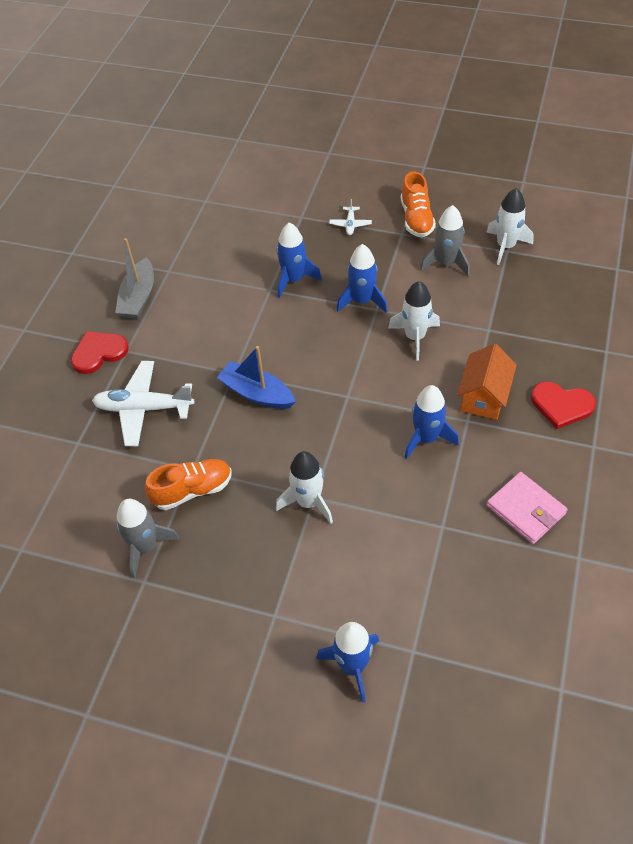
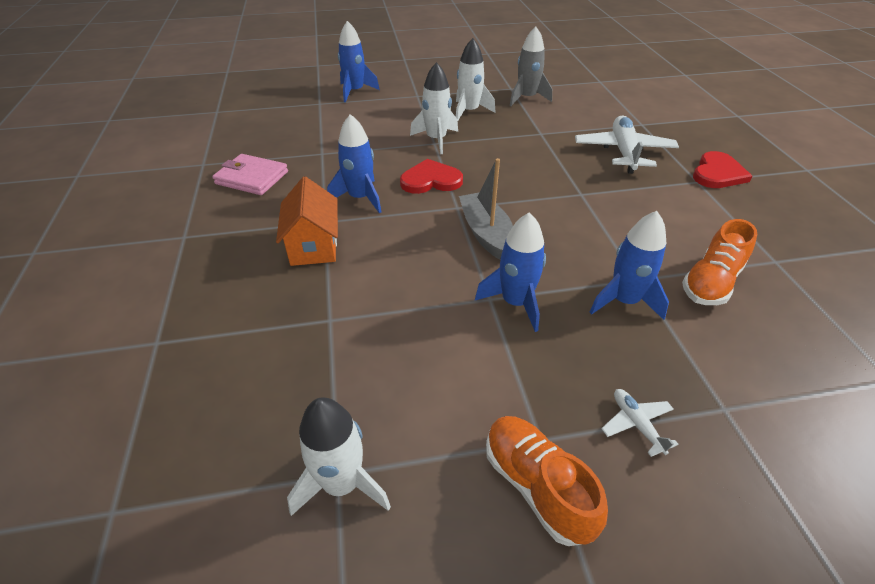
camera: 150 degrees right, 10 degrees down
(138, 297) = (760, 225): grey boat -> grey boat (486, 233)
(144, 408) = (623, 152): white plane -> white plane turned 60 degrees counterclockwise
(192, 490) = (527, 124): orange shoe -> orange shoe (711, 282)
(257, 393) = (543, 186): blue boat -> none
(415, 337) = (421, 280): white rocket -> white rocket (469, 112)
(446, 263) = (433, 405): grey rocket -> none
(561, 405) = (221, 262): red heart -> red heart (431, 180)

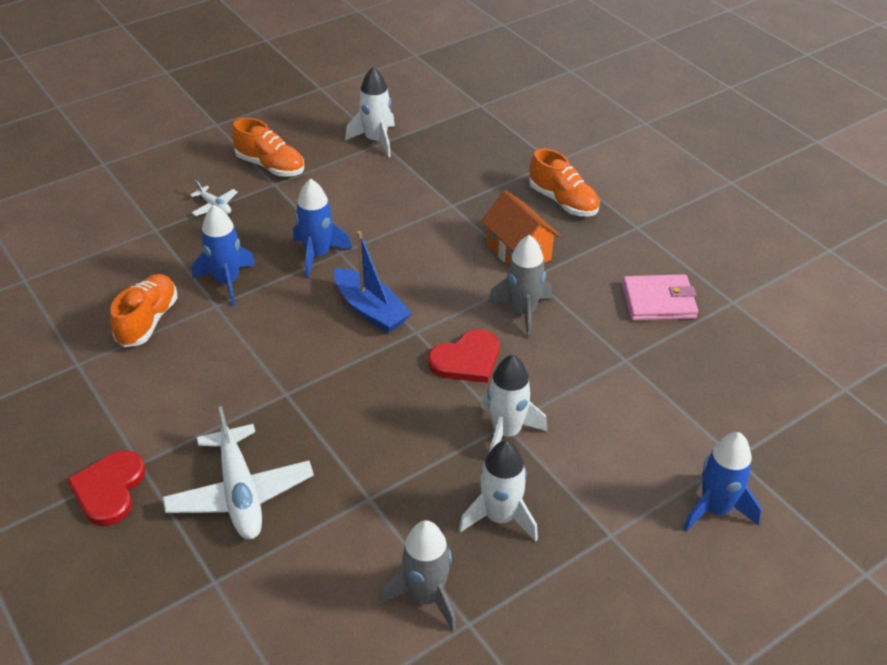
camera: 155 degrees right, 0 degrees up
(212, 284) = (563, 201): none -> orange shoe
(360, 198) = (522, 312): blue rocket -> grey rocket
(486, 233) = (370, 310): grey boat -> blue boat

